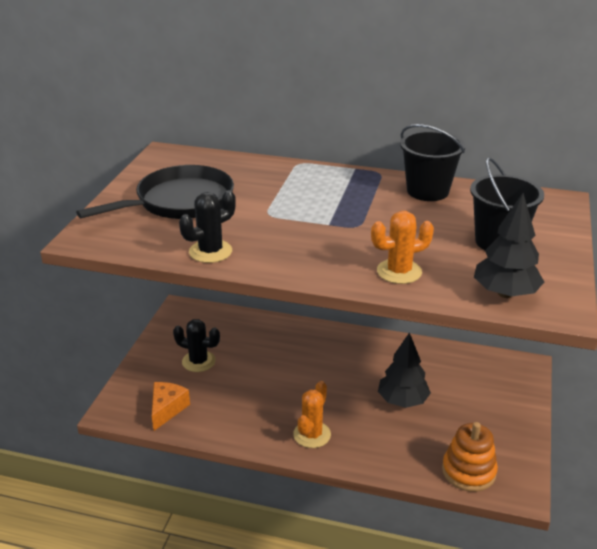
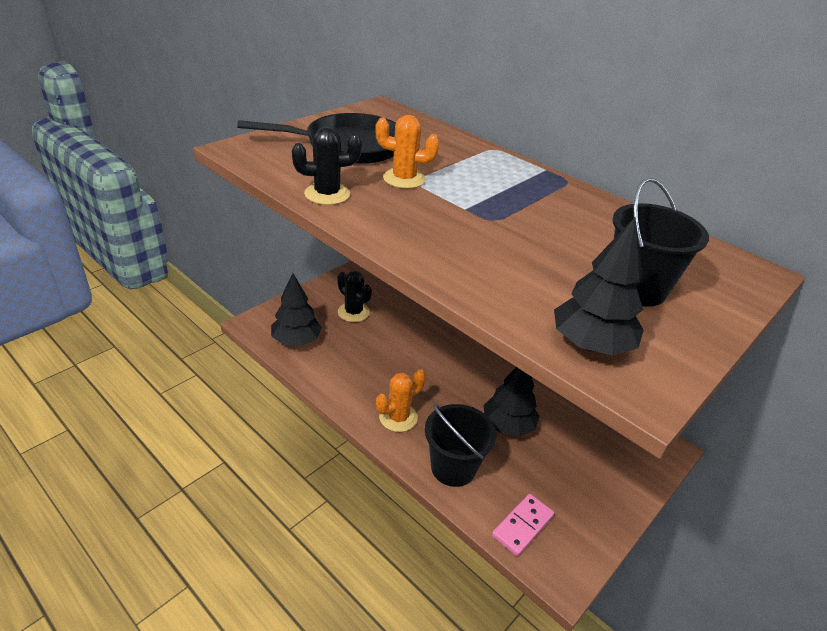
camera: 25 degrees right, 5 degrees up
(167, 409) = (296, 340): orange cheese -> black tree
(399, 272) = (490, 277): orange cactus -> orange cactus (404, 179)
(427, 191) = (603, 213): black bucket -> black bucket (453, 467)
(468, 471) = (522, 526): orange stacking toy -> pink domino

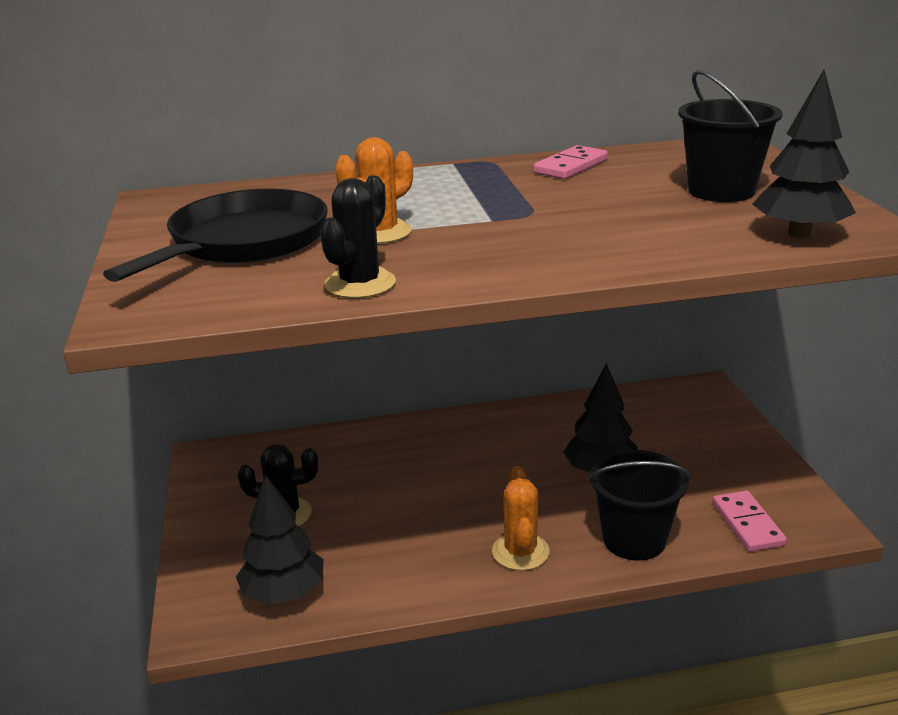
camera: 50 degrees left, 10 degrees down
(599, 212) = (571, 166): none -> pink domino

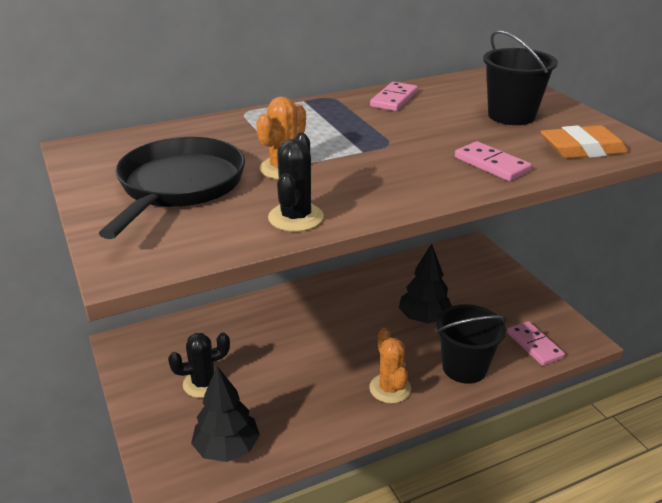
camera: 15 degrees left, 5 degrees up
(655, 244) = (491, 164): none -> pink domino
(799, 233) = (582, 149): black tree -> orange eraser

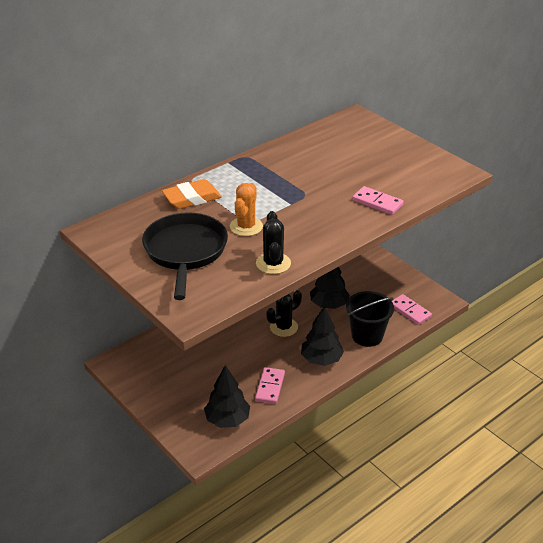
camera: 15 degrees left, 5 degrees up
(203, 383) = (190, 380): black cactus -> black cactus (283, 327)
(390, 388) = (321, 359): orange cactus -> black tree
(394, 99) = (292, 152): pink domino -> pink domino (270, 387)
(511, 116) = (377, 157): black bucket -> none
(582, 149) = (430, 181): orange eraser -> orange eraser (192, 198)

